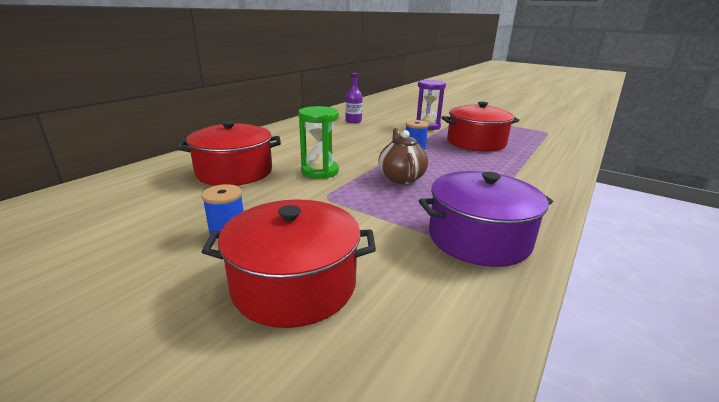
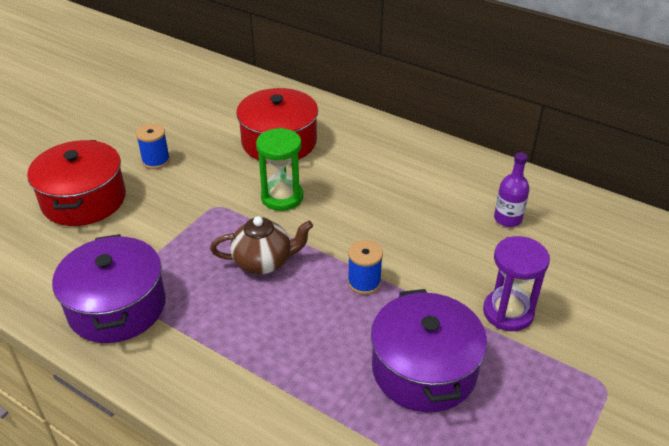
camera: 90 degrees right, 15 degrees up
(476, 142) = (424, 369): red pot -> purple pot

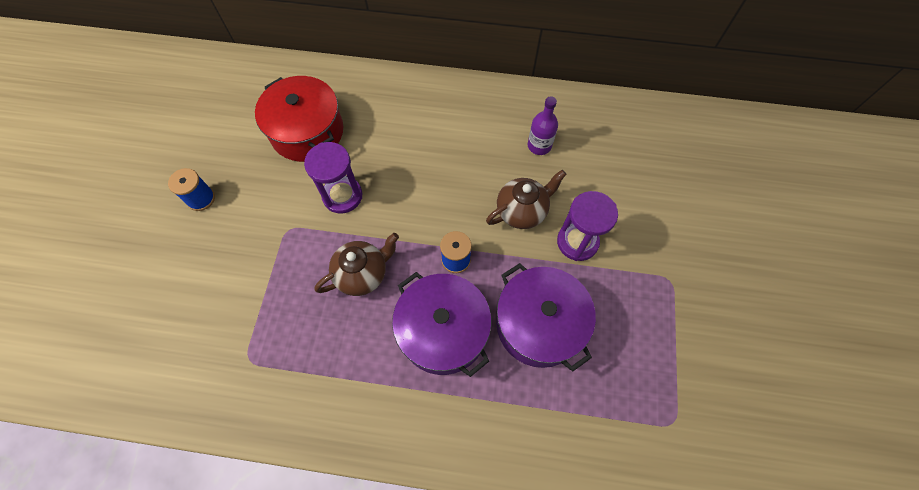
camera: 25 degrees left, 25 degrees up
(84, 200) = (156, 273): red pot -> none
(117, 306) = (259, 377): purple pot -> purple pot (443, 331)
(282, 197) = (342, 196): green hourglass -> purple hourglass
(459, 266) = (522, 211): none -> brown teapot

